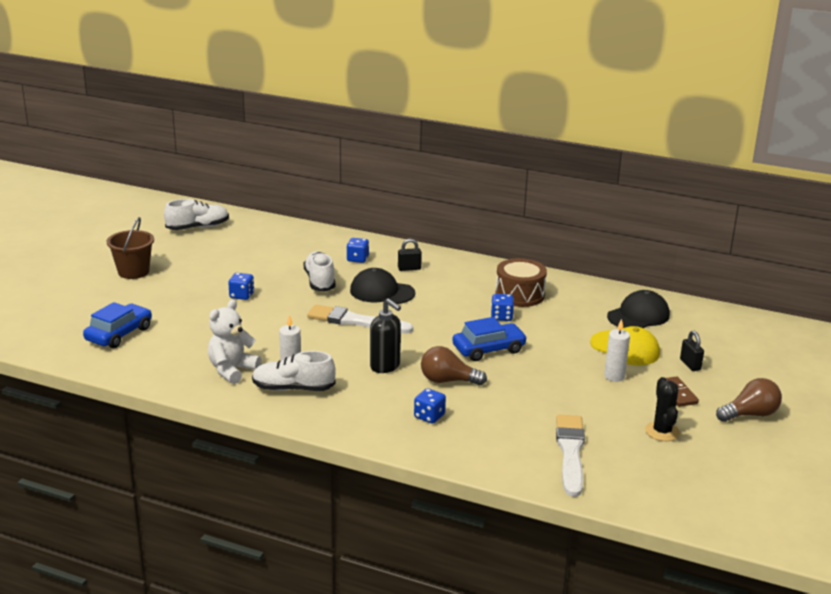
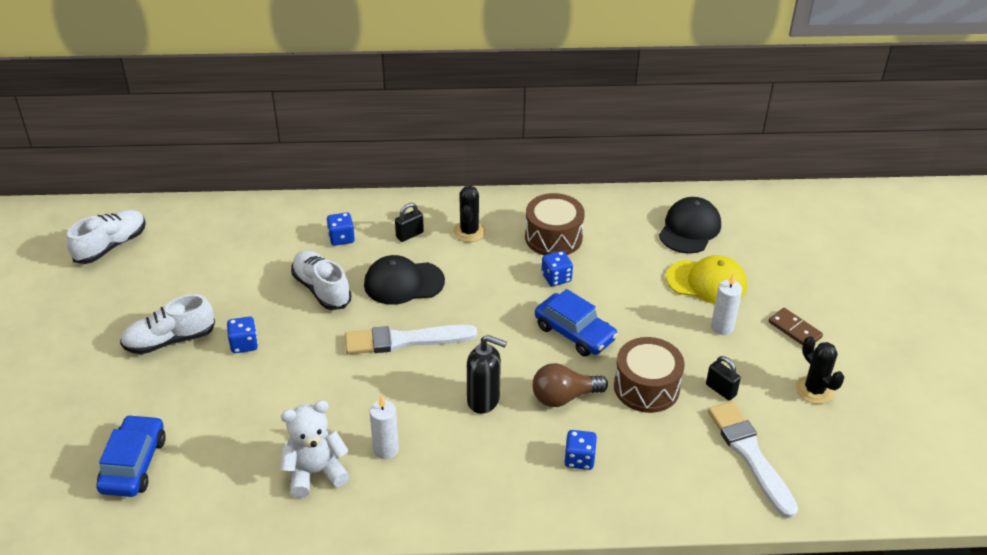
camera: 25 degrees left, 15 degrees up
(133, 272) = (79, 350): brown bucket -> none
(232, 370) = (315, 472): white teddy bear -> white teddy bear turned 60 degrees clockwise
(293, 388) = (405, 474): white shoe -> white shoe (170, 340)
(456, 277) = (469, 231): none -> black cactus
(488, 349) = (574, 333): blue car -> blue car turned 90 degrees clockwise
(519, 393) = (646, 387): none -> brown drum
(690, 365) = (781, 283): black padlock -> black padlock (721, 390)
(750, 414) = (875, 334): brown light bulb -> none

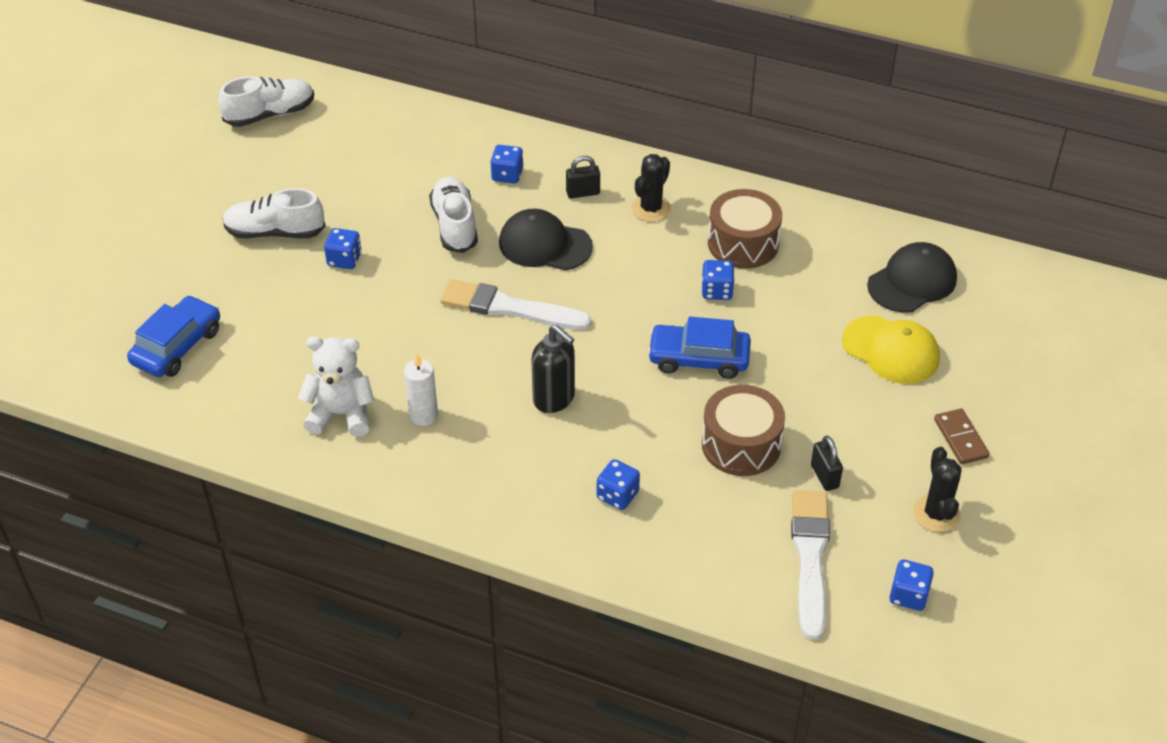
camera: 25 degrees right, 5 degrees up
(564, 397) = (642, 424): brown light bulb -> none
(574, 333) = (698, 359): blue car -> blue car turned 120 degrees clockwise
(722, 327) = (874, 407): white candle -> none
(835, 457) = (908, 595): none -> blue dice

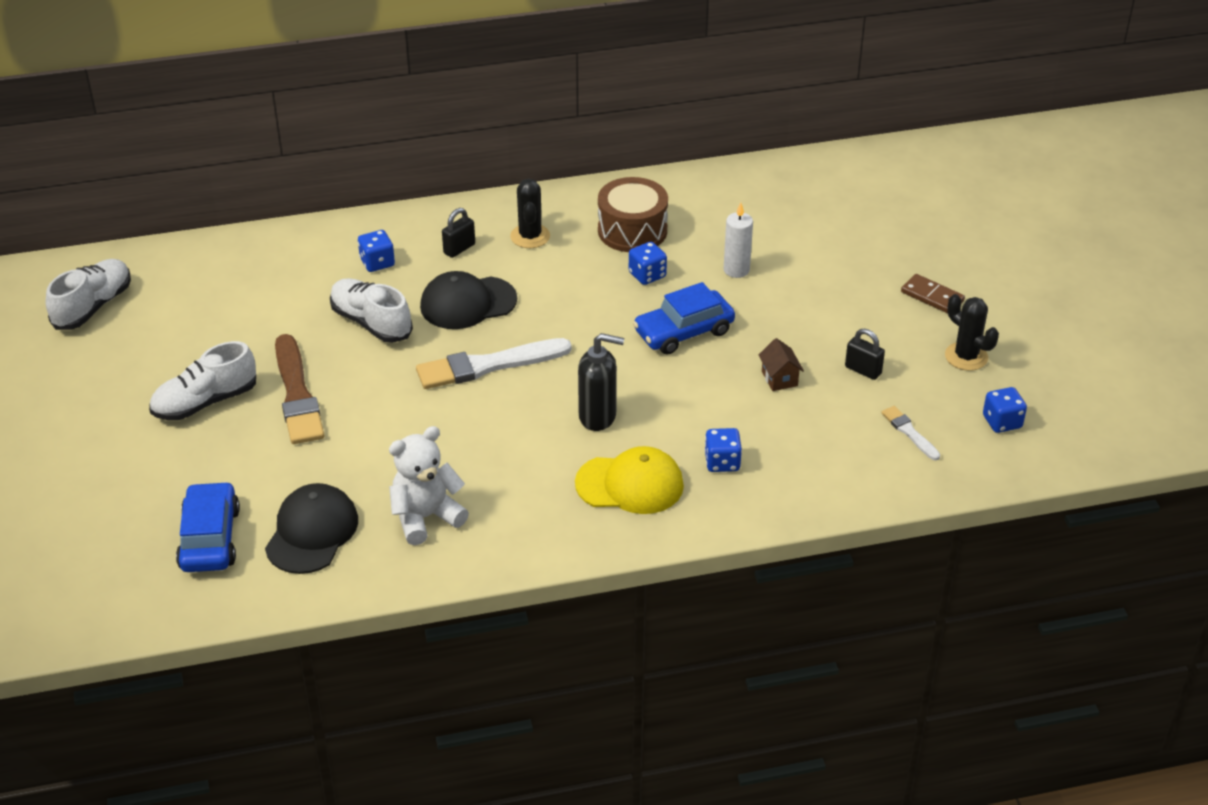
camera: 35 degrees left, 5 degrees down
(344, 259) = (297, 394): blue dice -> brown brush
(423, 415) = (500, 482): white candle -> white candle (736, 270)
(741, 445) = (779, 378): brown drum -> brown house
(810, 558) = (909, 432): white brush -> white brush, size x0.50
(891, 350) = (822, 258): yellow cap -> yellow cap (630, 484)
(912, 282) = (790, 202): black cap -> black cap (312, 532)

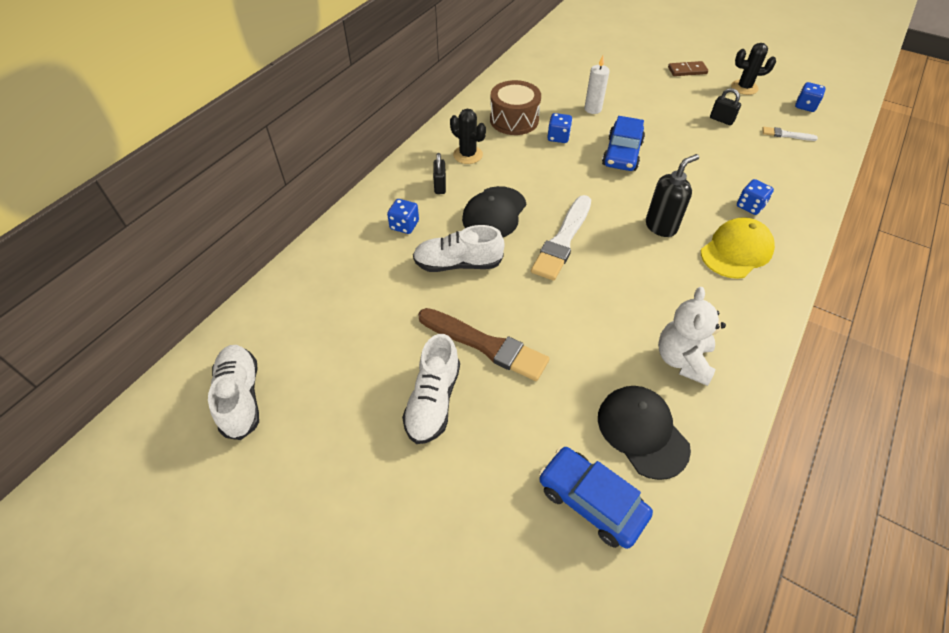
camera: 45 degrees left, 10 degrees up
(779, 378) = (699, 147): brown house -> none
(863, 370) = (721, 120): black padlock -> black padlock turned 45 degrees clockwise

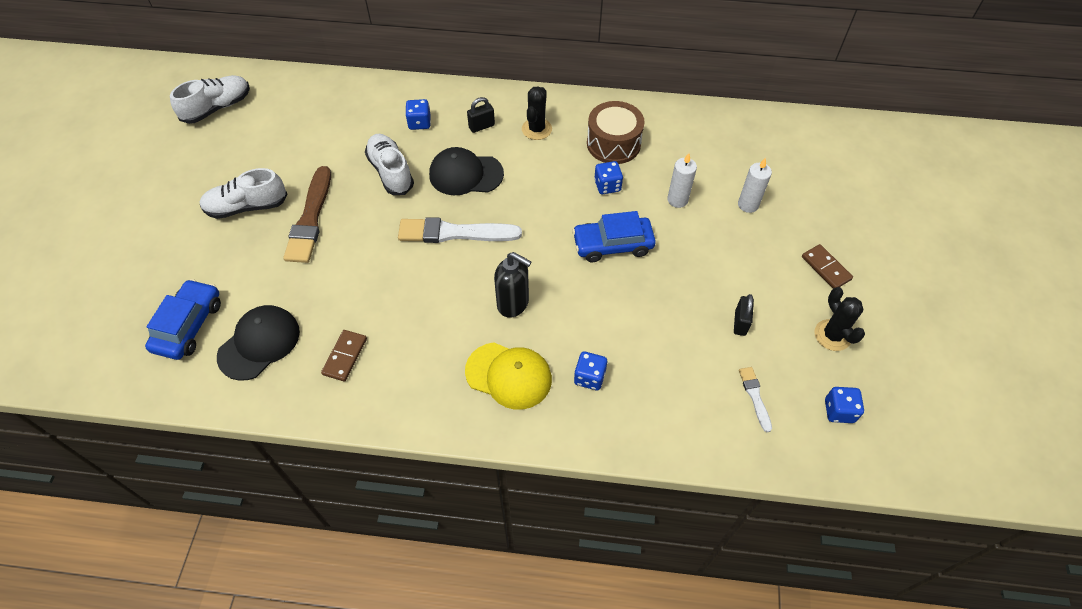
camera: 65 degrees right, 5 degrees up
(615, 81) = (748, 205): none -> white candle
(682, 360) = (345, 356): white teddy bear -> brown domino

